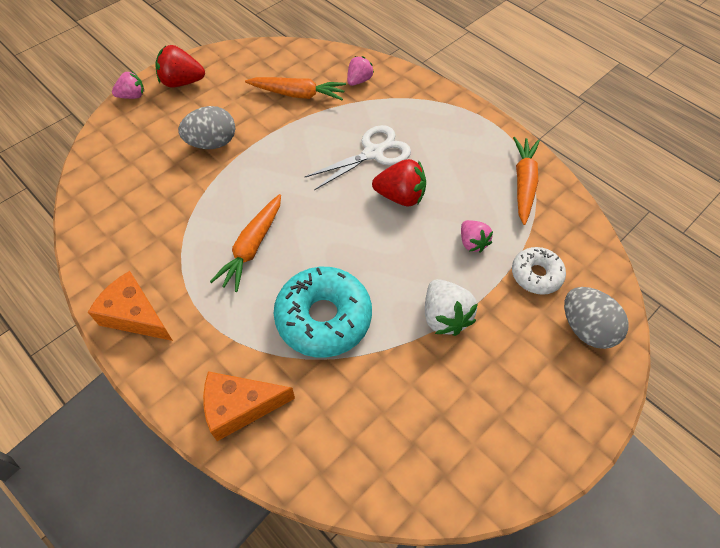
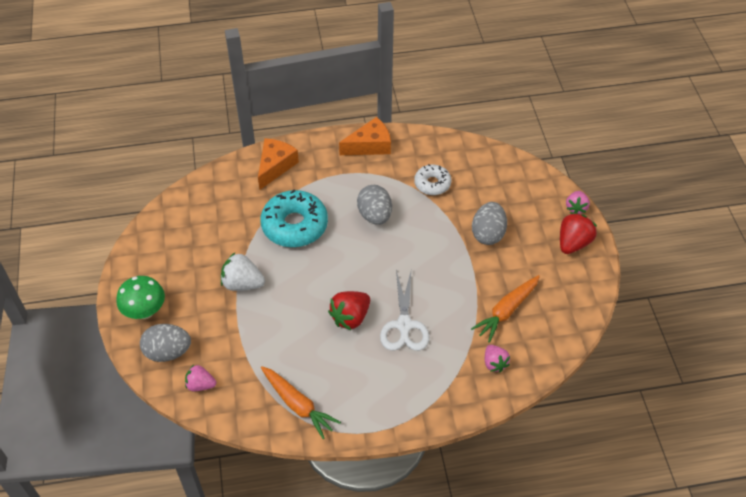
camera: 125 degrees right, 5 degrees down
(252, 247) = (375, 215): orange carrot -> grey egg
(472, 243) = (278, 334): pink strawberry -> pink strawberry (200, 385)
(536, 275) = (224, 353): white donut -> white donut (432, 184)
(568, 394) = (145, 311): none -> green mushroom

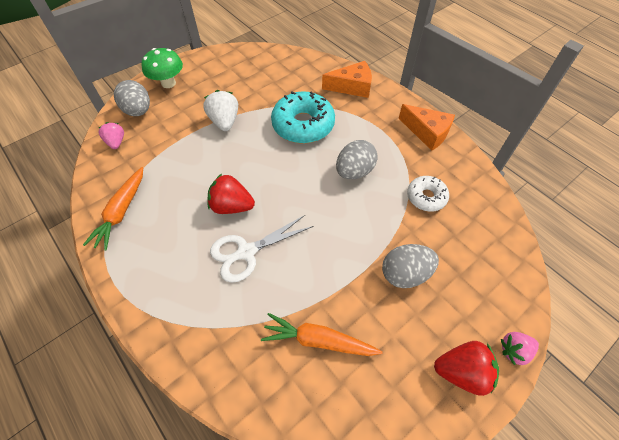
camera: 60 degrees right, 5 degrees up
(494, 363) = (243, 360): pink strawberry -> none

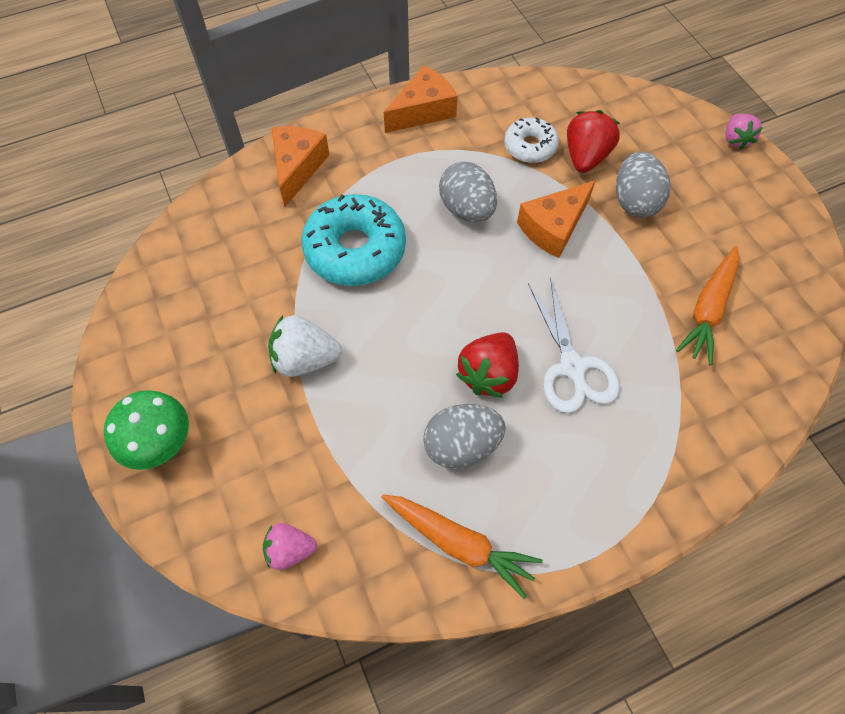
camera: 75 degrees left, 5 degrees up
(138, 111) = (219, 505): grey egg -> grey egg (461, 445)
(358, 223) = (553, 227): none -> orange cheese
(462, 372) = (754, 189): red strawberry -> red strawberry (585, 157)

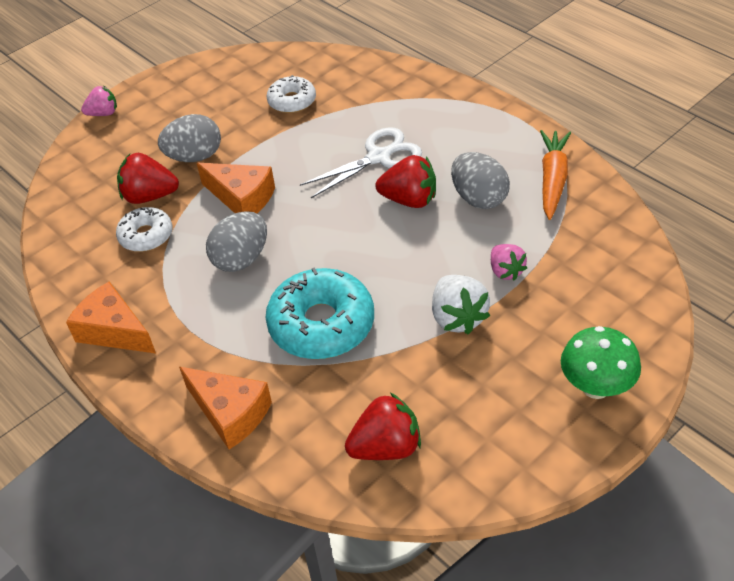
camera: 105 degrees left, 15 degrees down
(203, 258) = (386, 447): none -> red strawberry
(290, 550) = (621, 265): pink strawberry -> pink strawberry (505, 271)
(297, 168) = (230, 413): orange cheese -> orange cheese turned 135 degrees counterclockwise
(708, 310) = (292, 101): orange carrot -> white donut

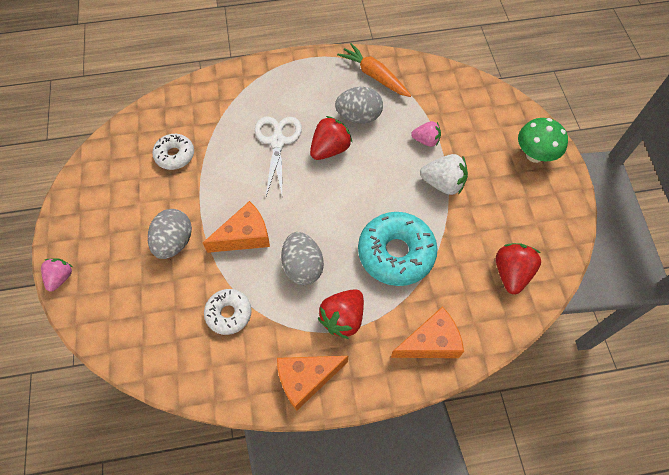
camera: 60 degrees left, 15 degrees up
(149, 196) = (189, 291): red strawberry -> red strawberry (343, 318)

